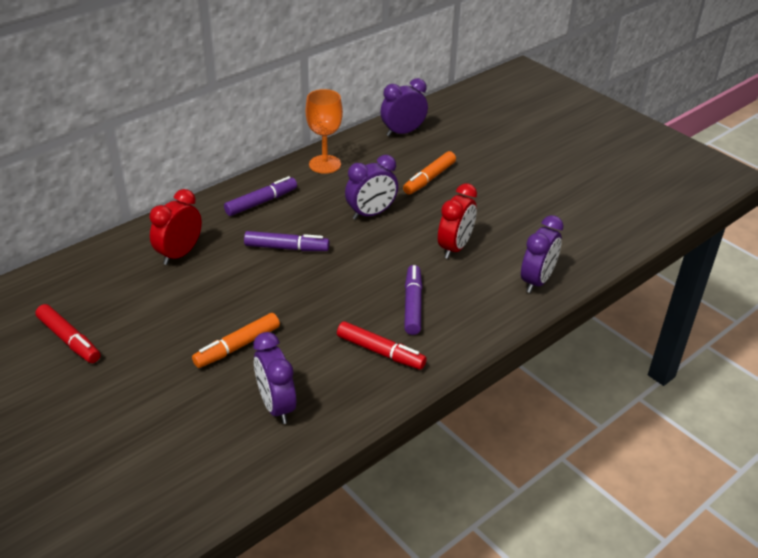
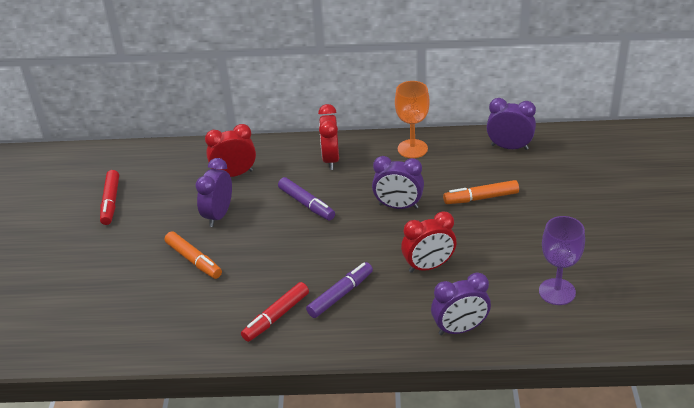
camera: 45 degrees right, 0 degrees up
(237, 346) = (194, 260): orange marker -> orange marker turned 135 degrees counterclockwise
(261, 202) = (330, 159): purple marker -> red clock
(276, 406) = (169, 315): purple clock -> purple clock (218, 215)
(380, 352) = (276, 317): red marker -> red marker turned 60 degrees clockwise
(568, 220) = (557, 292): none -> purple goblet

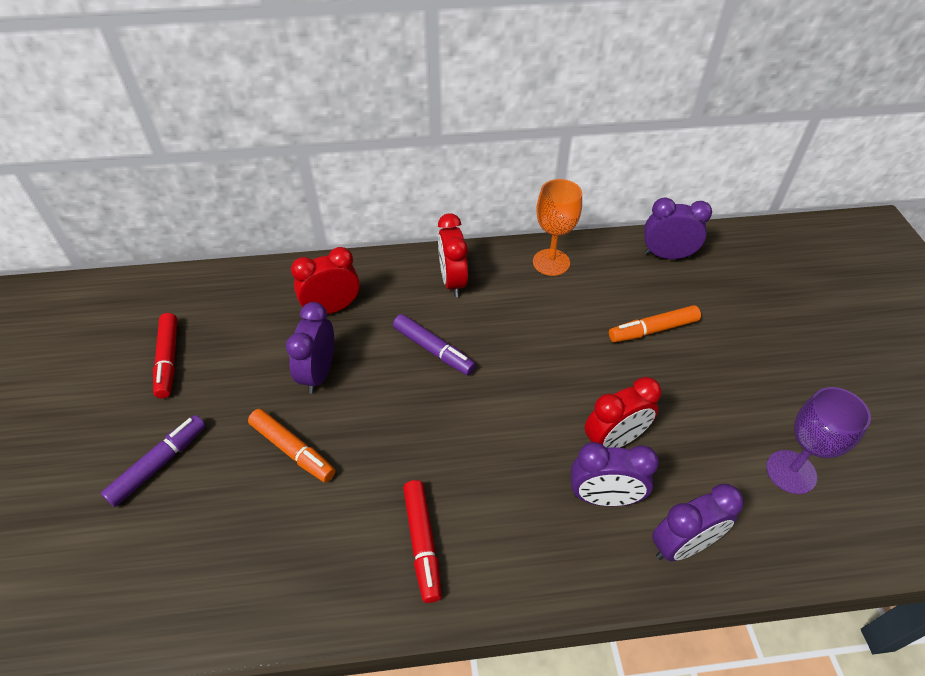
camera: 10 degrees left, 10 degrees up
(276, 317) = (422, 543): red marker -> red marker turned 45 degrees counterclockwise
(340, 295) = (506, 496): purple marker -> purple marker (159, 464)
(398, 206) = (552, 347): purple clock -> purple clock (604, 497)

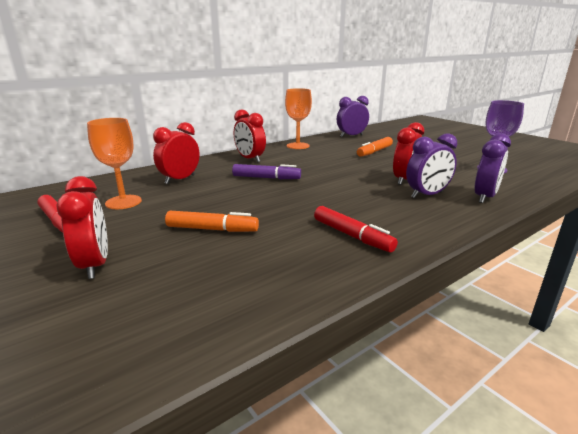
camera: 30 degrees left, 25 degrees down
(159, 464) = (95, 265): purple marker -> red clock
(244, 342) = (123, 202): none -> orange goblet
(318, 373) = (197, 200): purple clock -> none

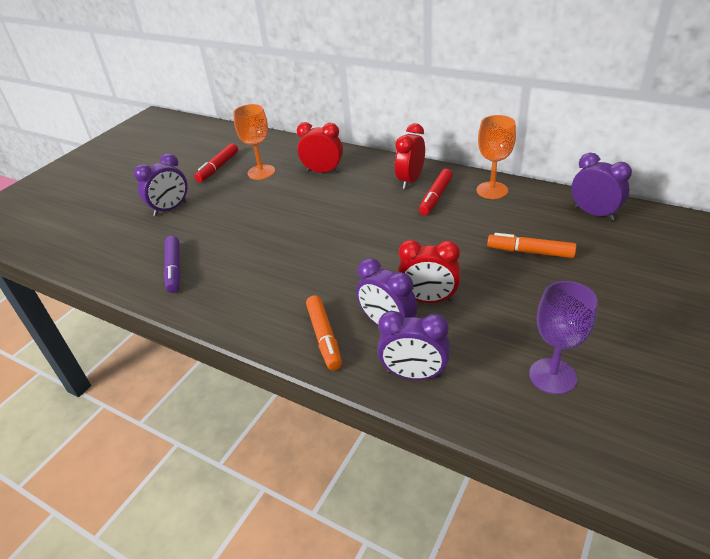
camera: 70 degrees right, 15 degrees up
(95, 265) = (170, 209): red clock -> purple clock
(212, 229) = (235, 227): orange marker -> orange marker (324, 337)
(266, 178) = (360, 210): purple marker -> purple marker (174, 269)
(352, 236) = (256, 296): red marker -> red marker (436, 197)

